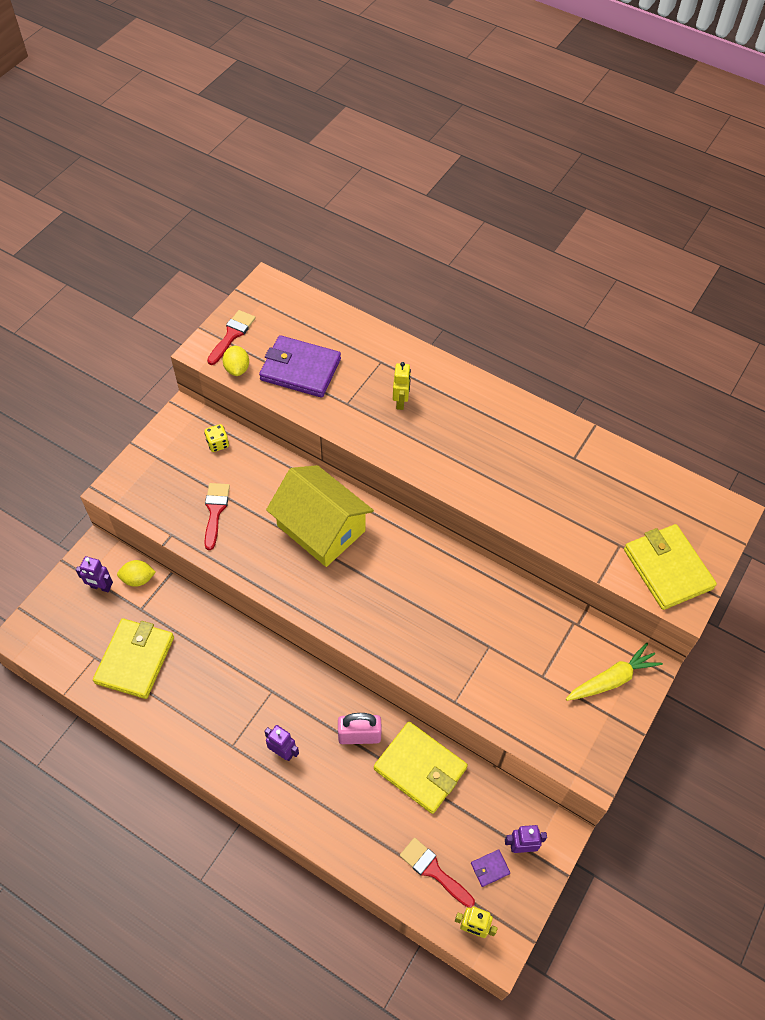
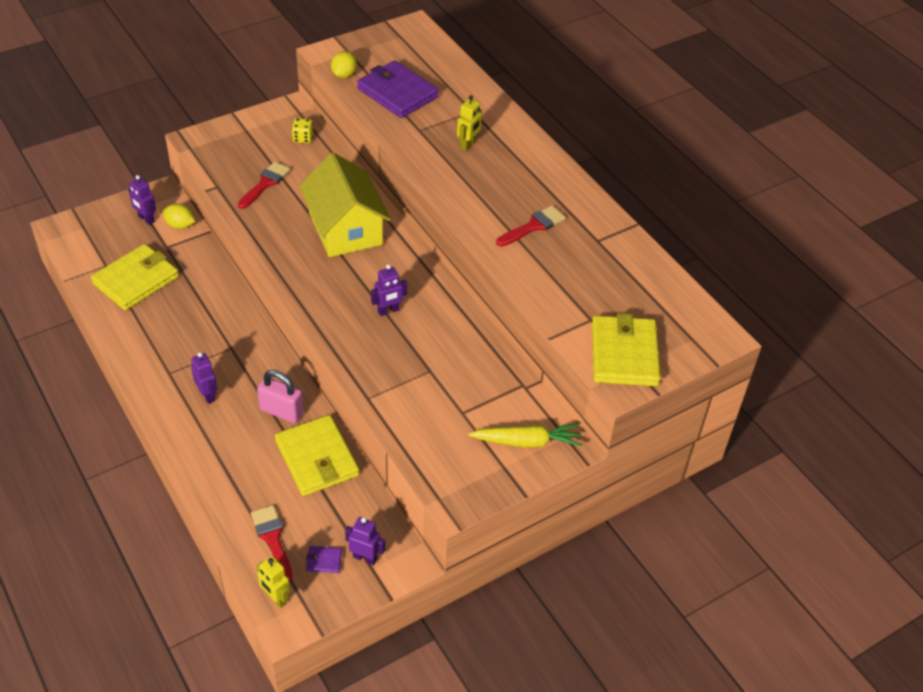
camera: 25 degrees right, 10 degrees down
(232, 335) = (358, 51): red brush -> red brush (533, 226)
(415, 600) = (388, 311): none -> purple robot

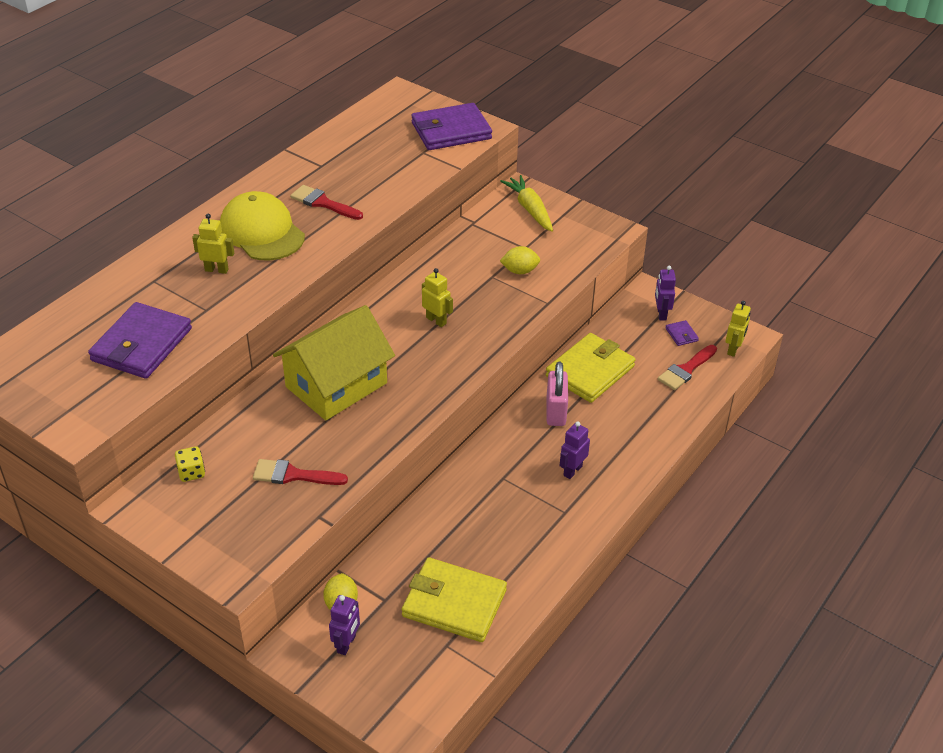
camera: 110 degrees left, 5 degrees down
(344, 75) = (120, 399): yellow lemon -> yellow lemon (520, 271)
(388, 311) = (436, 320): purple robot -> yellow robot
(508, 180) = (262, 232): none -> yellow cap
(624, 354) = (451, 131): yellow wallet -> purple wallet

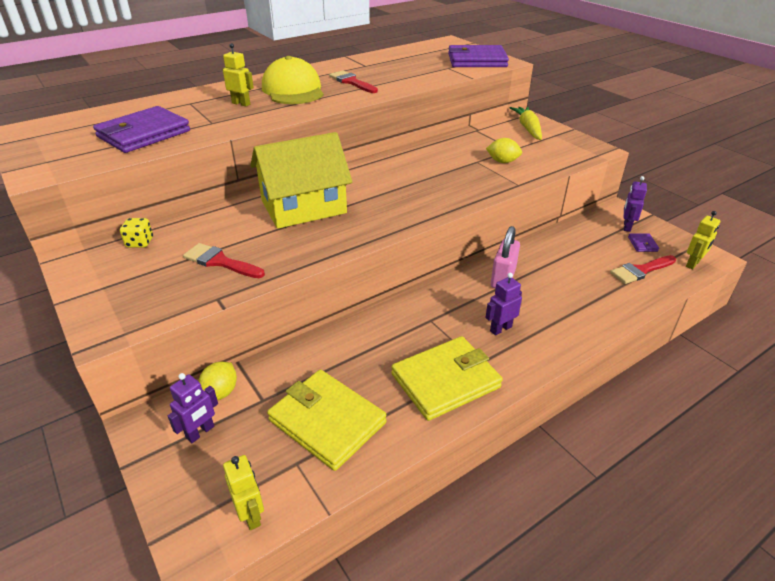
camera: 20 degrees right, 5 degrees down
(436, 320) = (414, 180): yellow robot -> yellow robot (251, 515)
(590, 371) = (546, 255): yellow wallet -> yellow wallet (445, 381)

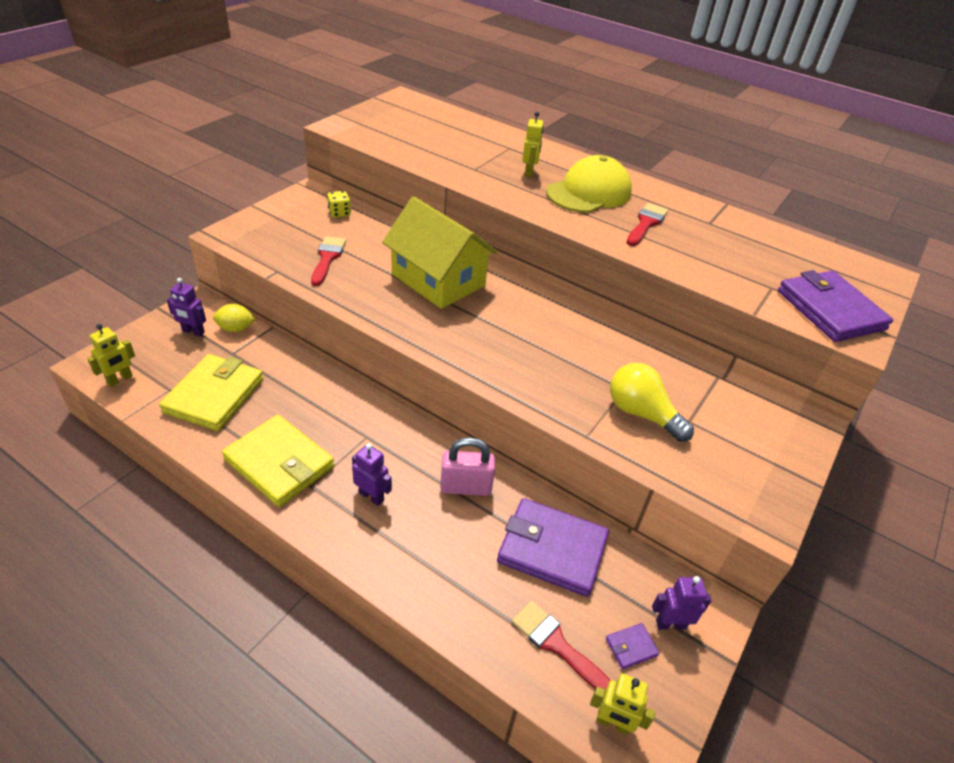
camera: 65 degrees right, 5 degrees up
(143, 134) = (430, 145): purple wallet -> purple wallet (552, 549)
(502, 162) = (641, 414): yellow lemon -> yellow light bulb
(528, 128) = (771, 430): yellow carrot -> none

